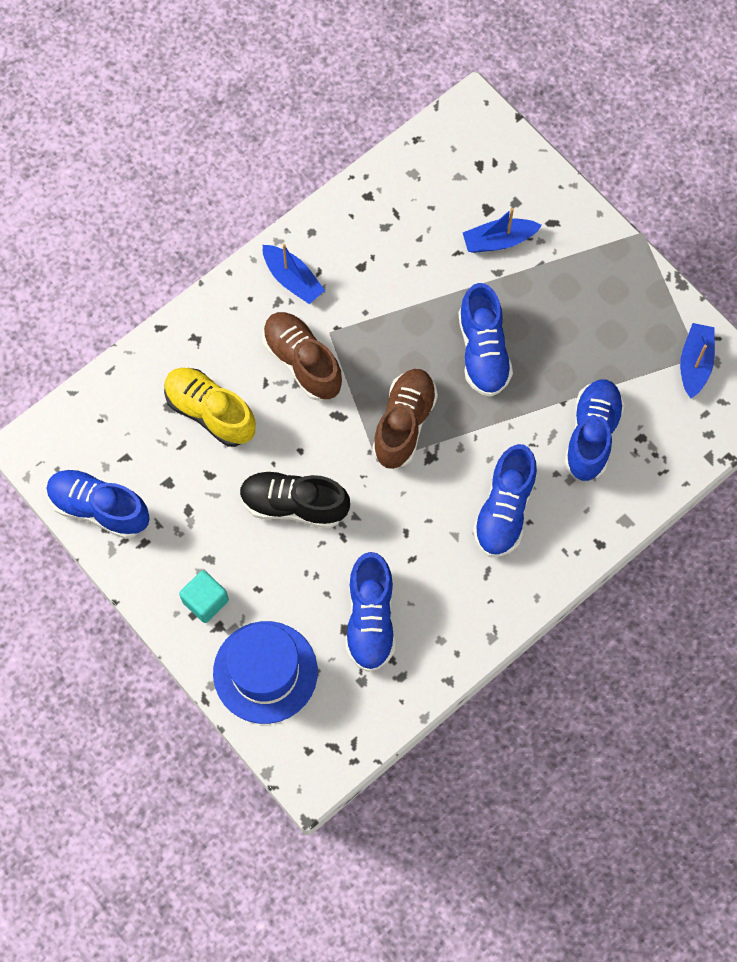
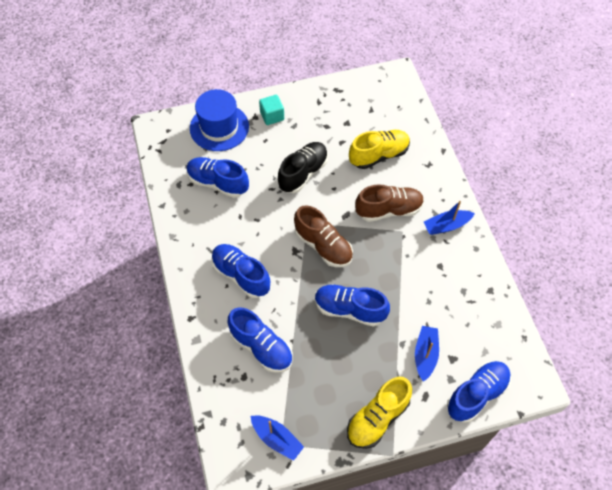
camera: 115 degrees right, 10 degrees down
(99, 508) = (348, 90): blue shoe -> blue shoe (476, 394)
(608, 264) = (377, 418): none -> yellow shoe

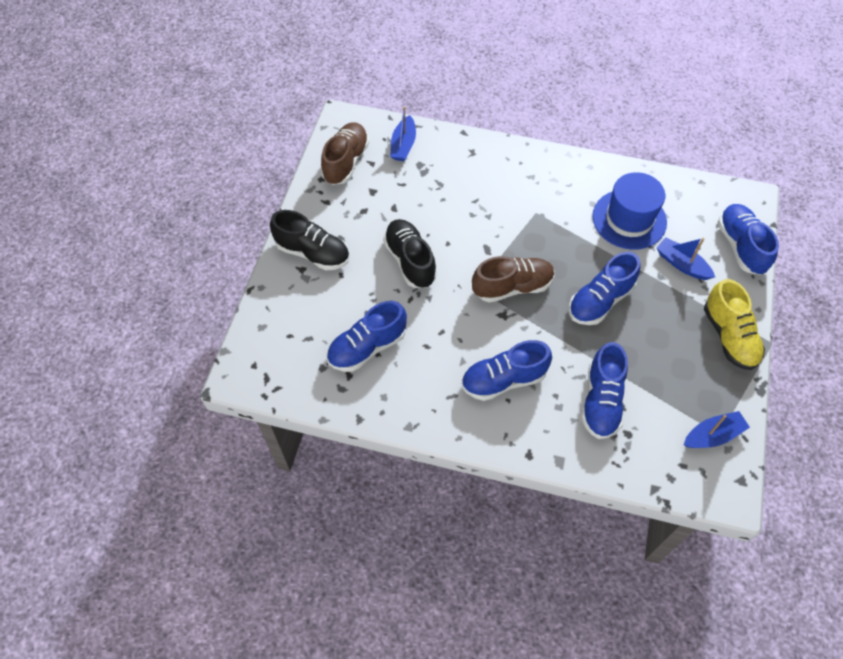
camera: 60 degrees left, 0 degrees up
(219, 127) = (290, 310): blue hat -> blue hat (629, 219)
(261, 347) = (601, 401): blue shoe -> blue shoe turned 120 degrees clockwise
(272, 116) = (313, 253): turquoise cube -> black shoe
(378, 155) = (433, 185): yellow shoe -> none
(388, 210) = (504, 211): brown shoe -> brown shoe (346, 162)
(446, 226) = (552, 175): blue boat -> blue boat (403, 145)

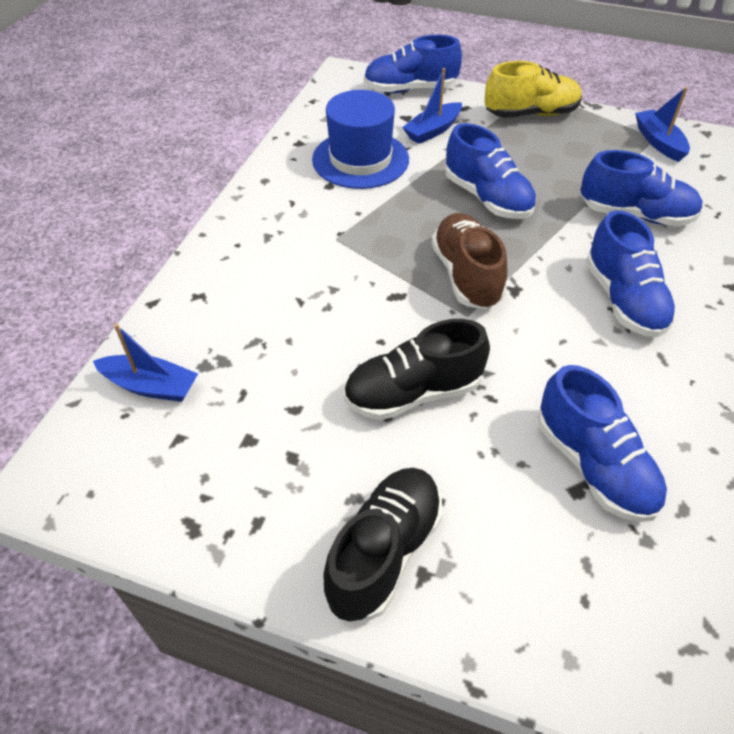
camera: 85 degrees left, 10 degrees down
(346, 162) = (162, 483): brown shoe -> none

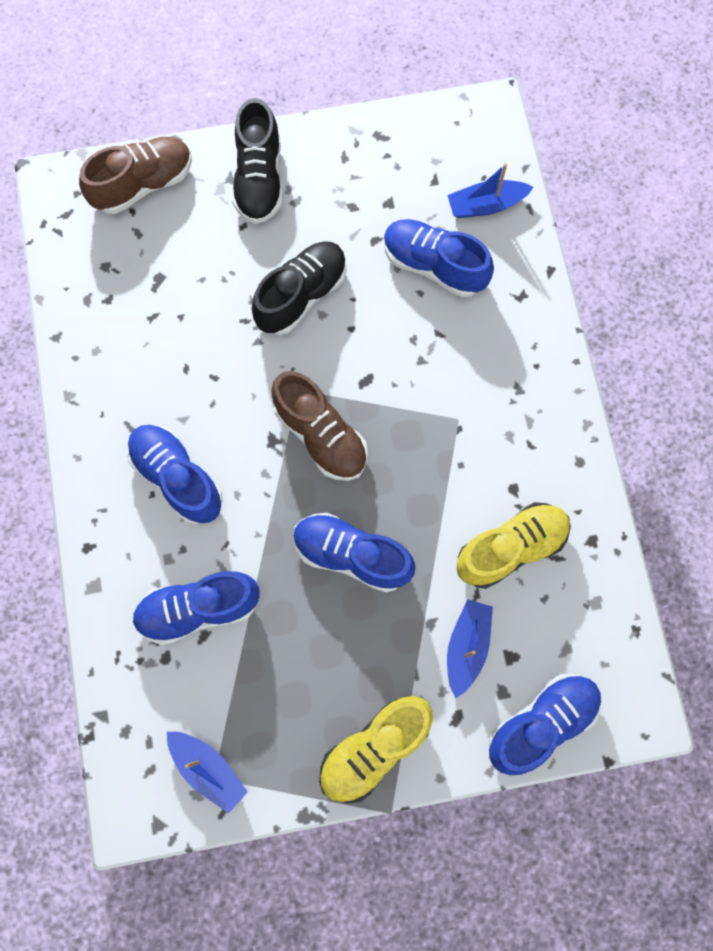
camera: 150 degrees right, 25 degrees up
(360, 159) = (510, 548): blue hat -> yellow shoe
(554, 634) = (143, 184): none -> brown shoe
(593, 465) = (154, 302): blue shoe -> blue shoe (434, 266)

